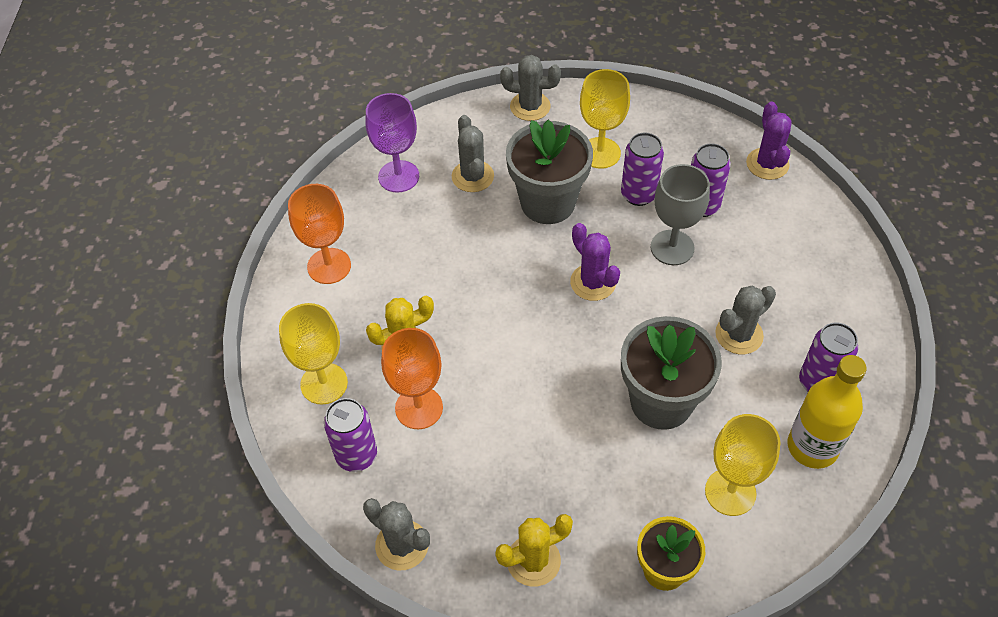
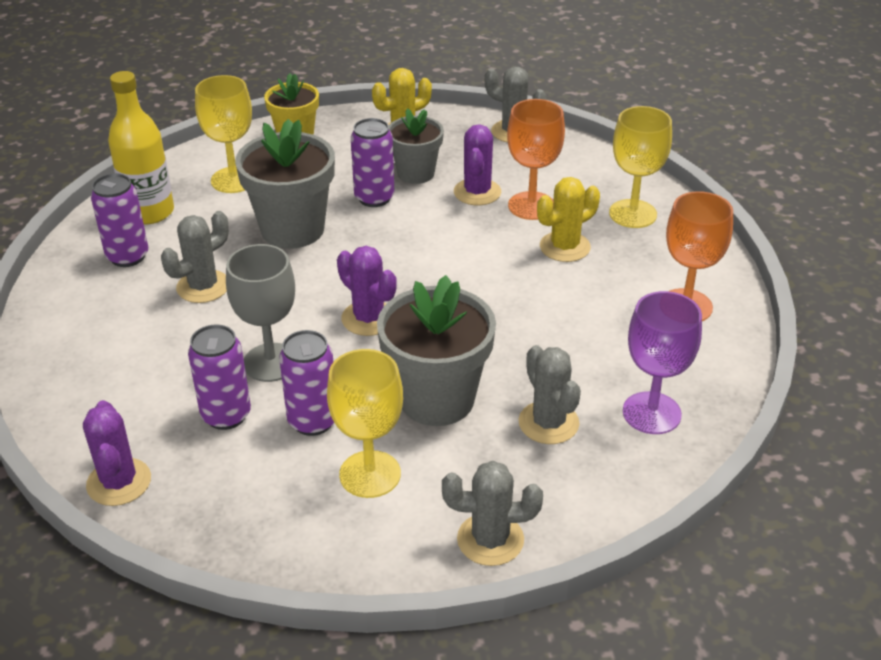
camera: 170 degrees right, 15 degrees down
(356, 455) = (575, 173): purple can -> purple can (374, 198)
(468, 436) = (477, 192): none -> purple cactus
(528, 478) = (416, 173): none -> grey flower pot

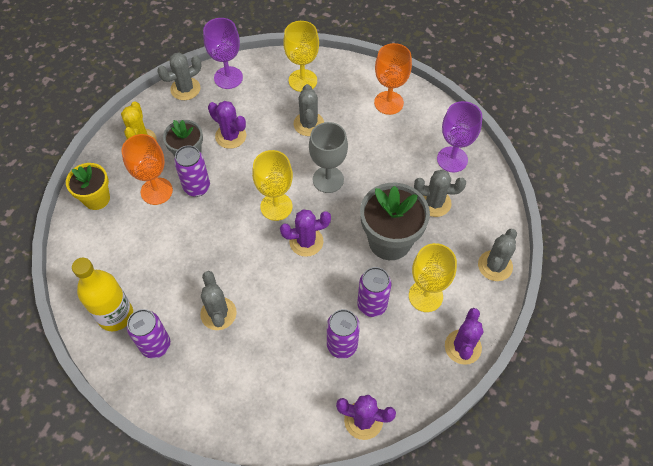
camera: 60 degrees left, 20 degrees up
(234, 180) = (117, 253): yellow goblet -> yellow goblet (276, 206)
(271, 362) = (312, 305): grey goblet -> grey goblet (328, 179)
(292, 229) = (196, 243): grey flower pot -> none
(308, 552) = (463, 347): none -> purple cactus
(531, 206) = (262, 119): orange goblet -> orange goblet (156, 191)
(565, 247) = (309, 124): yellow cactus -> grey cactus
(567, 154) = (228, 78): none -> purple goblet

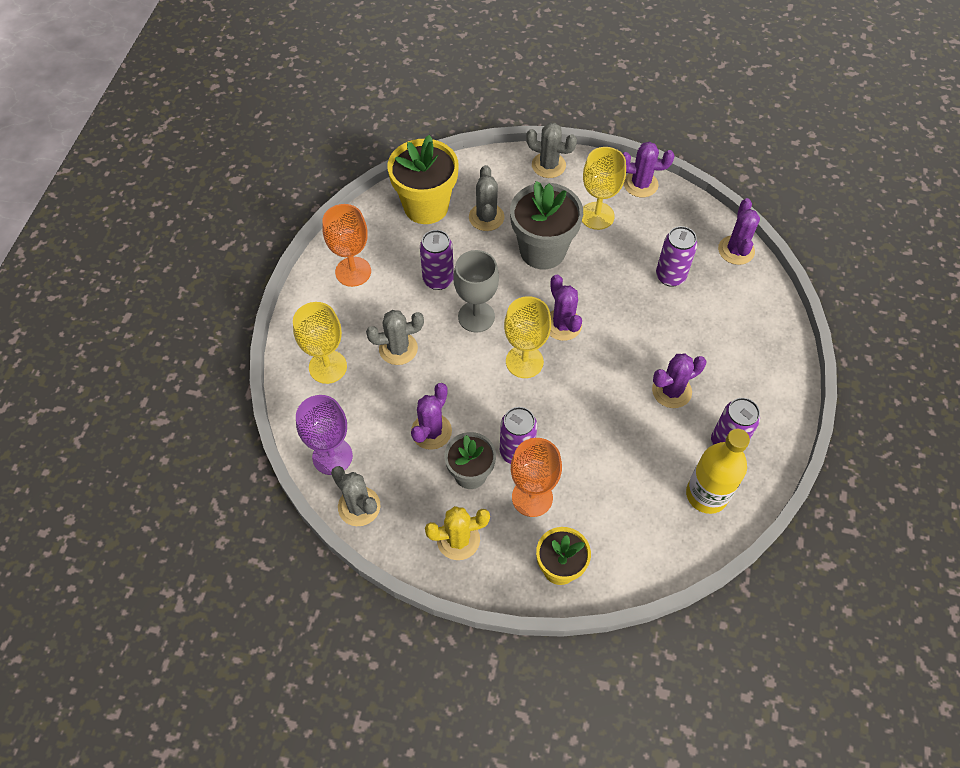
camera: 100 degrees left, 0 degrees up
(218, 313) = (671, 391): grey cactus -> purple cactus
(372, 305) = (619, 257): purple can -> purple can (438, 280)
(452, 159) = (426, 206): purple goblet -> yellow flower pot

